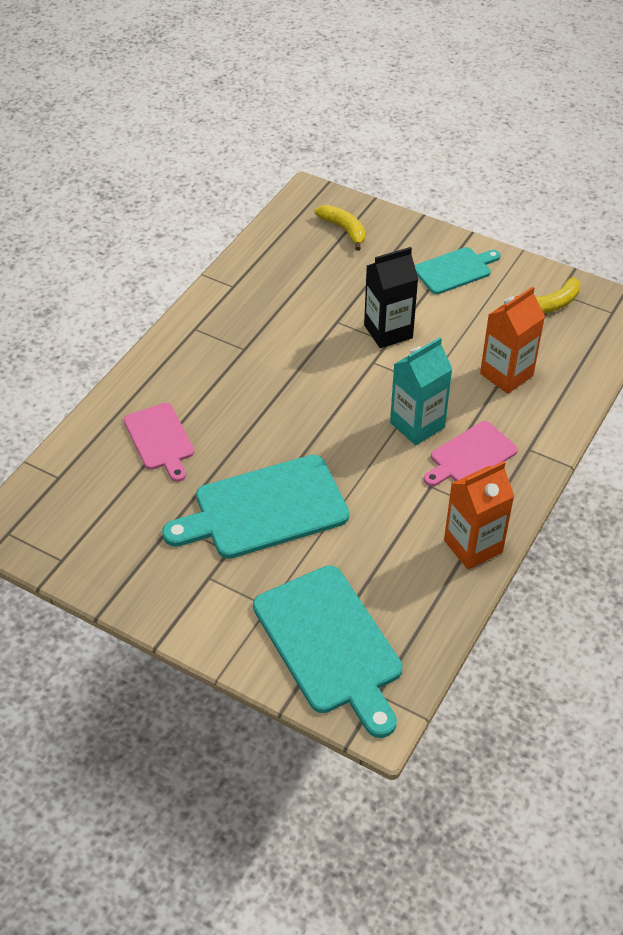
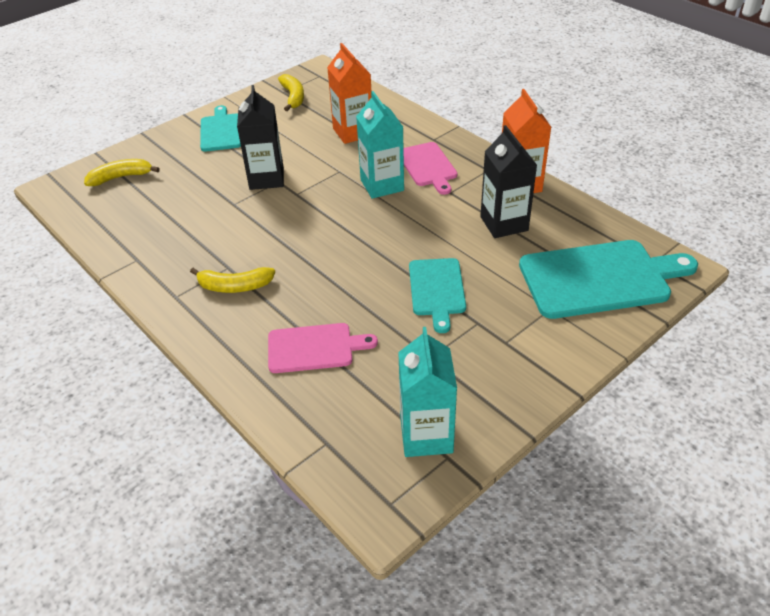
camera: 70 degrees left, 5 degrees down
(81, 540) = (426, 435): none -> turquoise carton
(220, 362) = (234, 286): none -> yellow banana
(265, 509) = (437, 290): turquoise cutting board -> turquoise cutting board, size x0.58
(392, 544) = (504, 223): none -> black carton

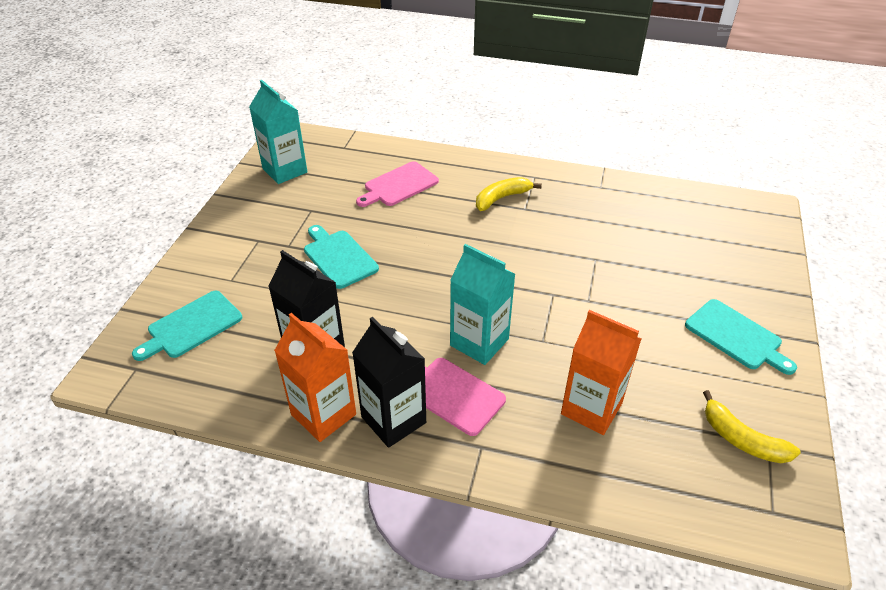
camera: 145 degrees right, 0 degrees up
(121, 177) = (732, 240): yellow banana -> none
(266, 178) = (603, 298): black carton -> black carton (393, 420)
(599, 278) = (192, 326): turquoise cutting board -> turquoise cutting board, size x0.58

